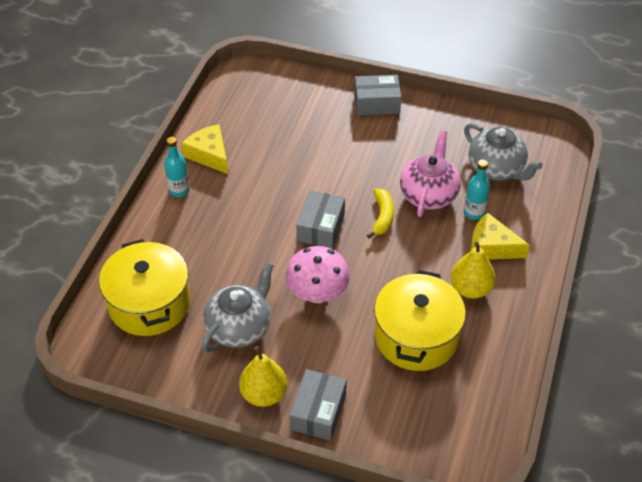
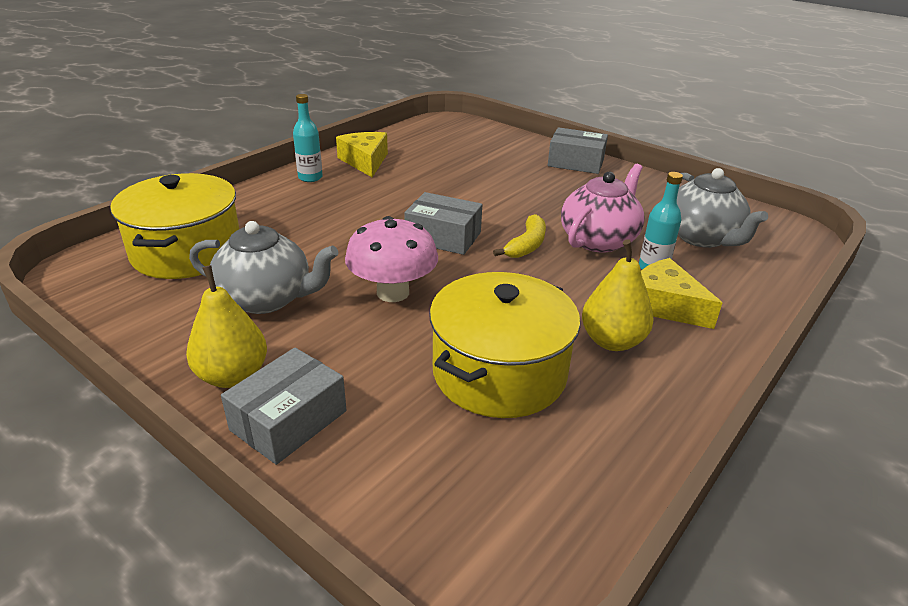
camera: 20 degrees right, 15 degrees down
(239, 327) = (267, 299): grey teapot -> grey teapot turned 45 degrees clockwise
(321, 227) = (443, 237): grey box -> grey box turned 75 degrees clockwise

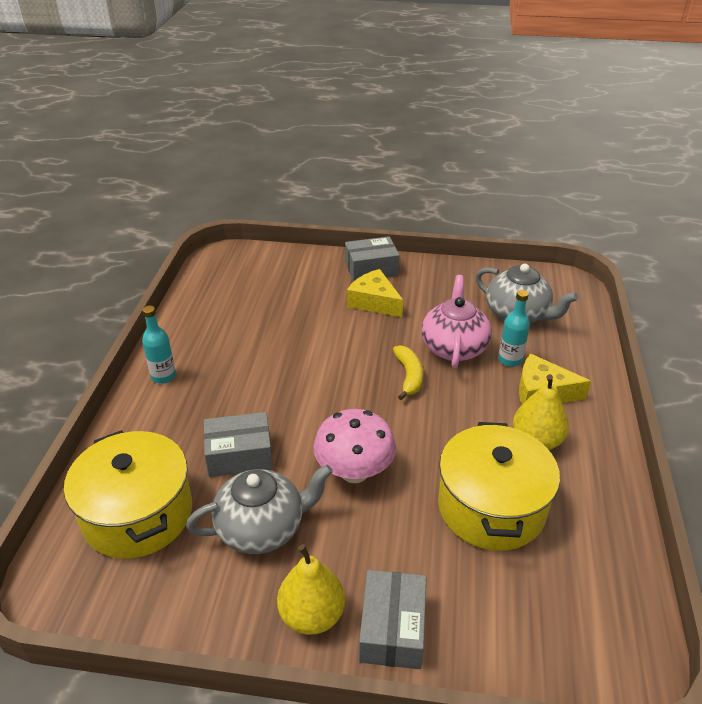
camera: 30 degrees left, 5 degrees up
(365, 161) = (195, 336): yellow cheese -> yellow cheese (374, 302)
(443, 237) = (340, 396): grey box -> grey box (239, 455)

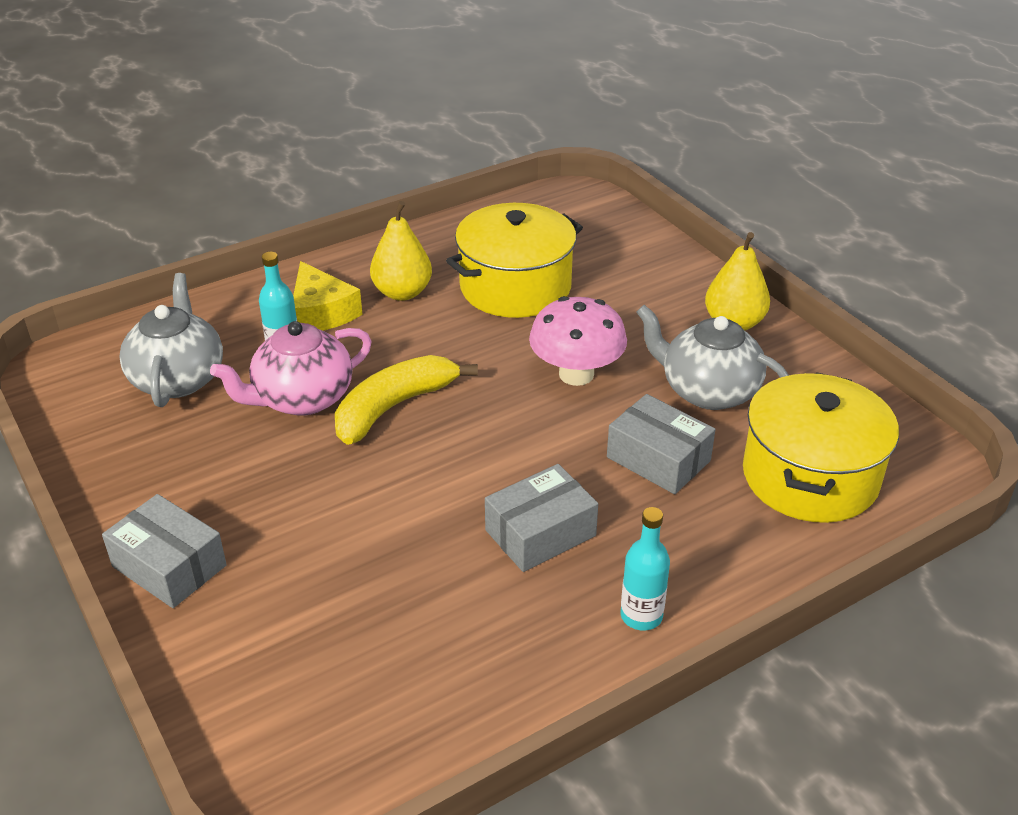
camera: 130 degrees left, 0 degrees up
(374, 302) = (264, 513): yellow cheese -> none
(392, 628) = (688, 285): grey box -> grey box (540, 533)
(409, 376) = (394, 407): yellow banana -> yellow banana, size x1.55

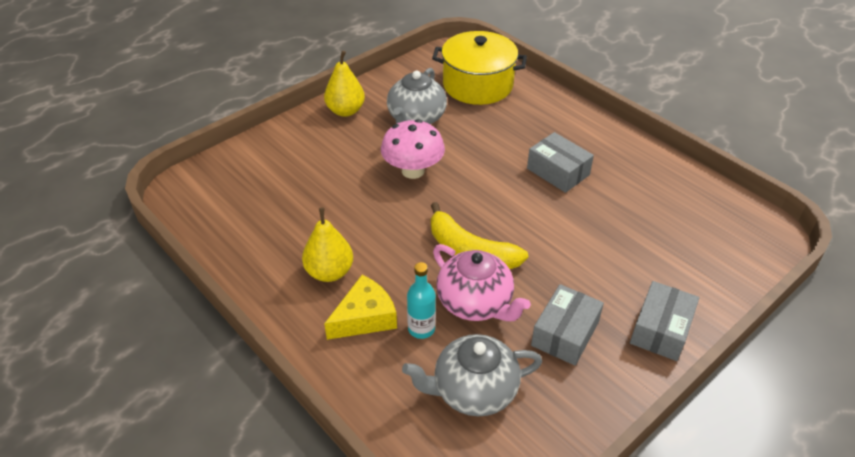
camera: 100 degrees left, 5 degrees up
(515, 287) = (315, 210): yellow pot -> none
(641, 616) = (598, 133): turquoise bottle -> none
(658, 459) = (482, 134): grey box -> grey box (565, 333)

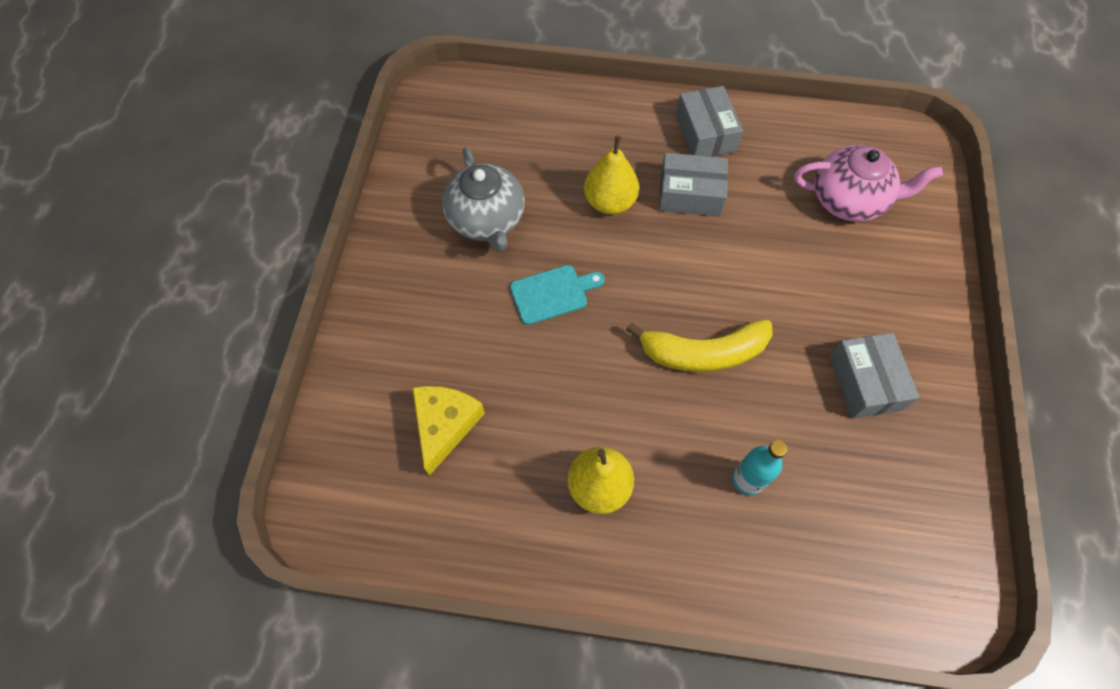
camera: 40 degrees left, 20 degrees up
(345, 111) = (397, 262): yellow pear -> yellow pear (610, 202)
(365, 317) = (686, 511): yellow cheese -> yellow cheese (445, 425)
(413, 171) = (553, 293): pink mushroom -> turquoise cutting board
(473, 391) = (853, 508): grey teapot -> none
(475, 303) = (765, 410): pink teapot -> pink teapot (849, 200)
(477, 85) = (506, 129): yellow pot -> none
(661, 330) = (929, 316): grey box -> grey box (705, 133)

